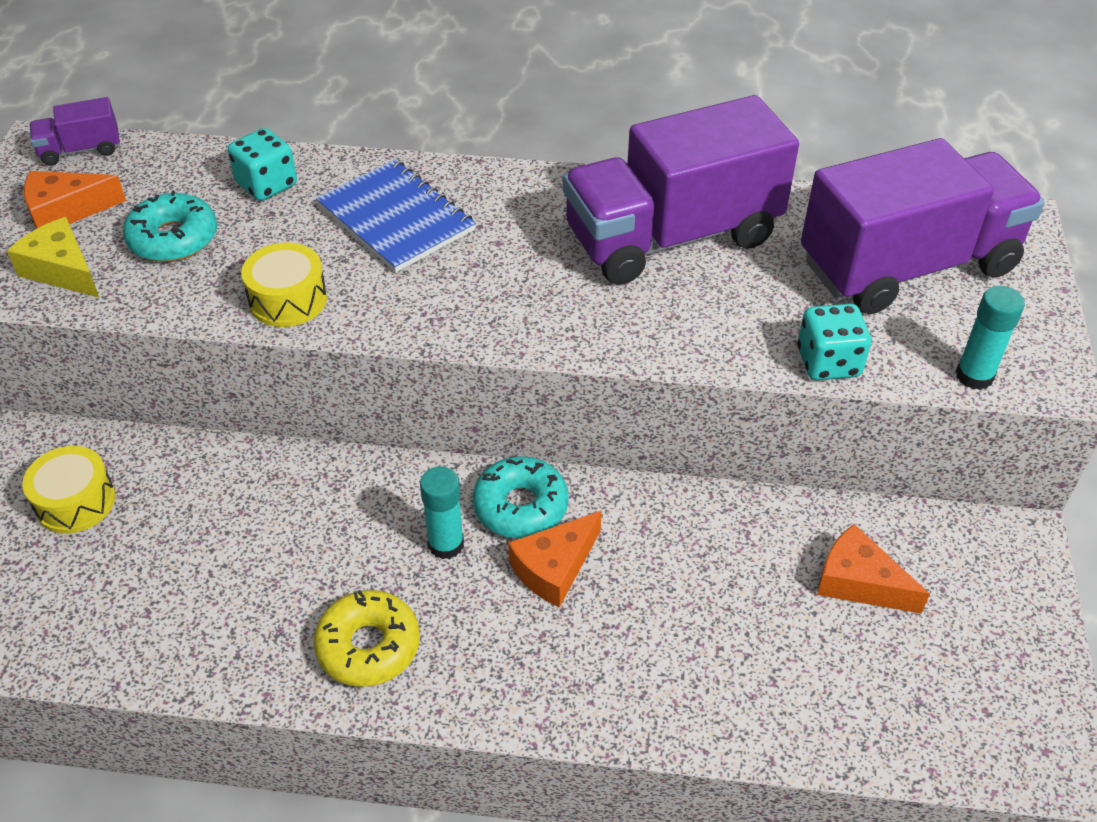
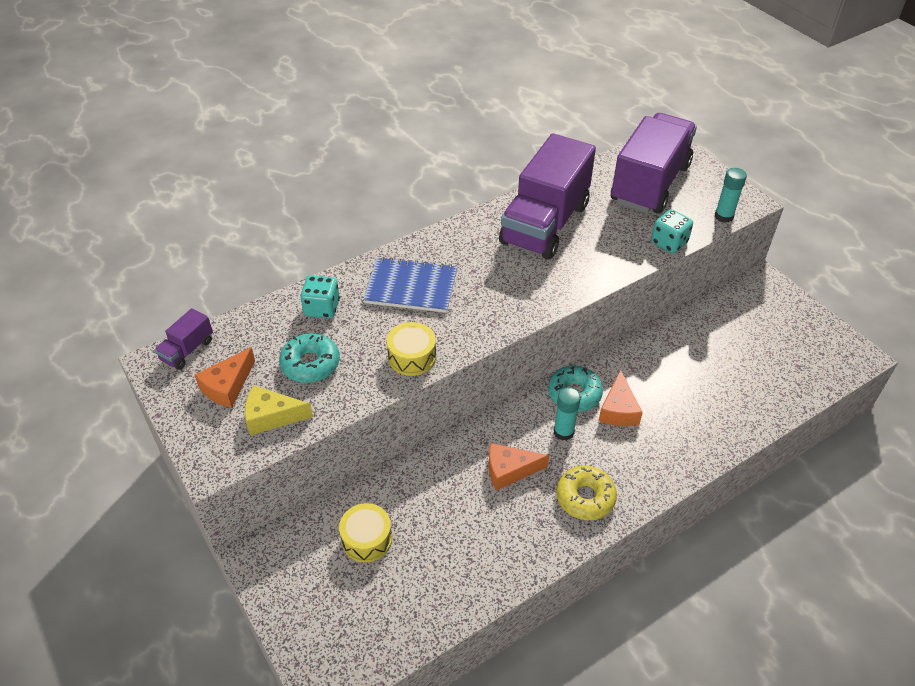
camera: 40 degrees left, 0 degrees up
(859, 582) = (731, 335): orange cheese -> orange cheese (509, 470)

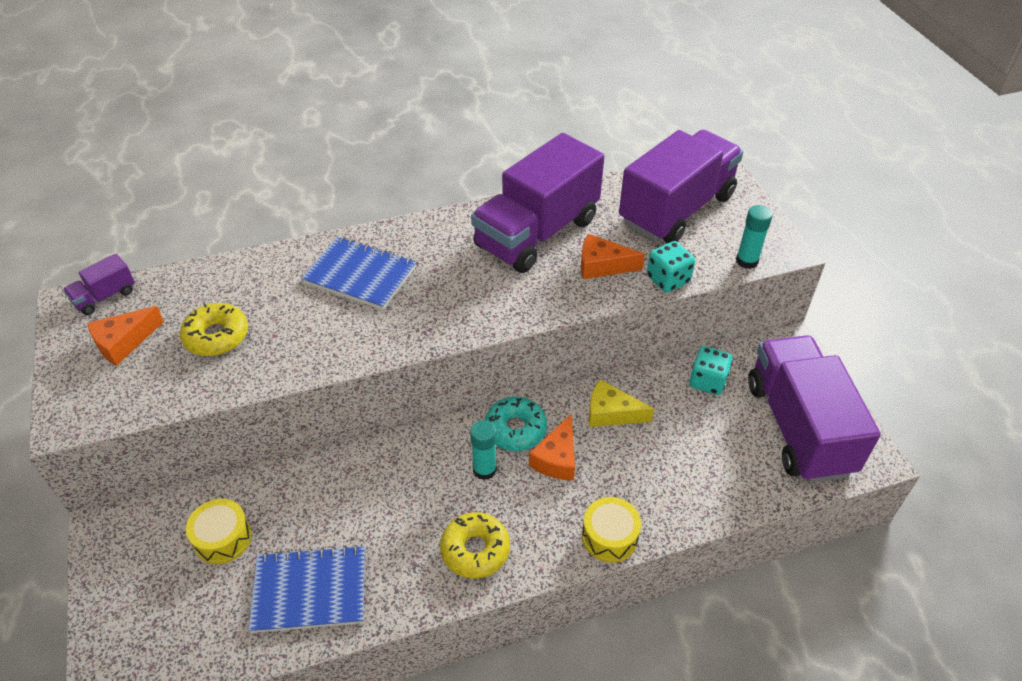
camera: 15 degrees right, 0 degrees up
(271, 416) = (150, 384): yellow cheese -> yellow cheese (611, 413)
(310, 364) = (216, 336): turquoise donut -> yellow donut
(322, 308) = (258, 280): turquoise dice -> turquoise dice (707, 381)
(412, 357) = (323, 350): yellow drum -> yellow drum (609, 537)
(463, 563) = (309, 590): none -> blue notebook
(509, 470) = (406, 499): orange cheese -> orange cheese (602, 265)
(795, 344) = (798, 427): none -> purple truck

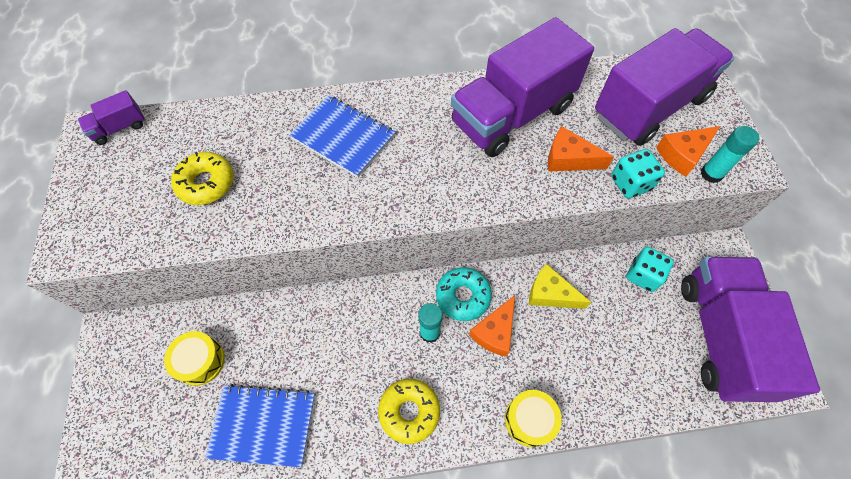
camera: 10 degrees right, 15 degrees up
(124, 342) = (126, 177): orange cheese -> orange cheese (682, 154)

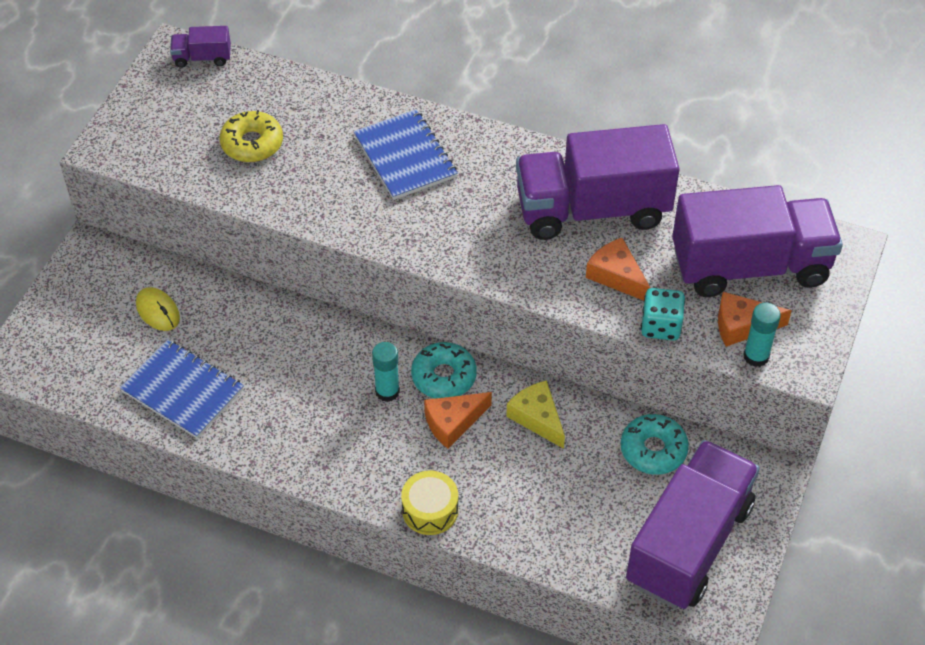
camera: 30 degrees right, 10 degrees down
(200, 361) = (158, 311): yellow drum -> yellow mouse
(409, 411) = (321, 446): yellow donut -> none
(643, 275) = (653, 450): turquoise dice -> turquoise donut

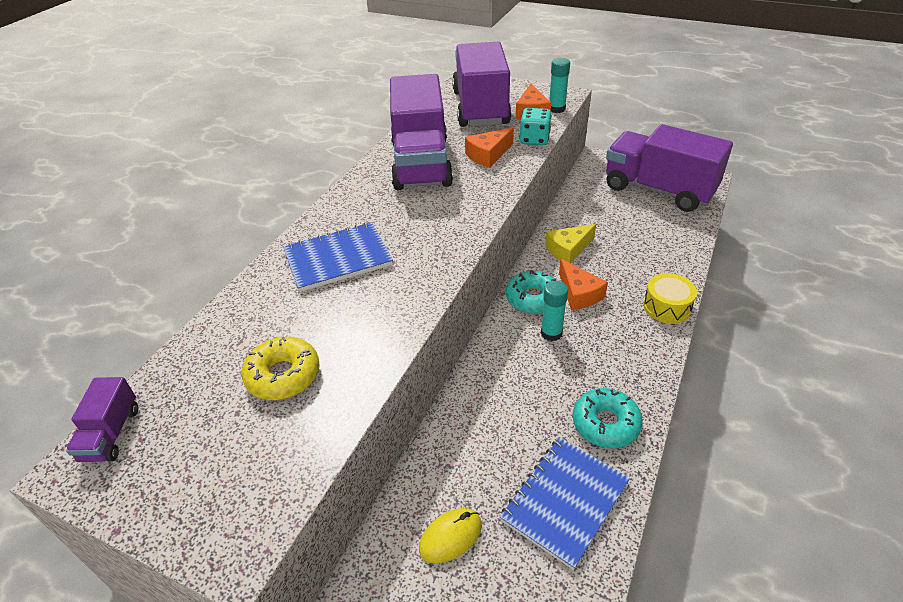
camera: 85 degrees left, 10 degrees down
(653, 450) = (588, 200): turquoise donut -> turquoise donut (605, 424)

